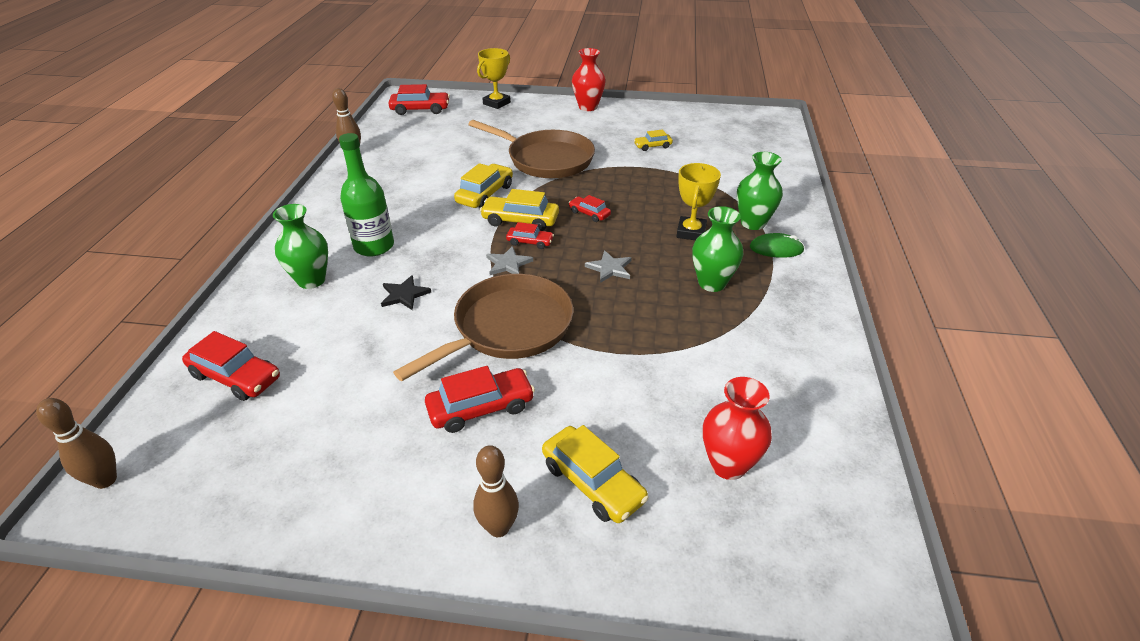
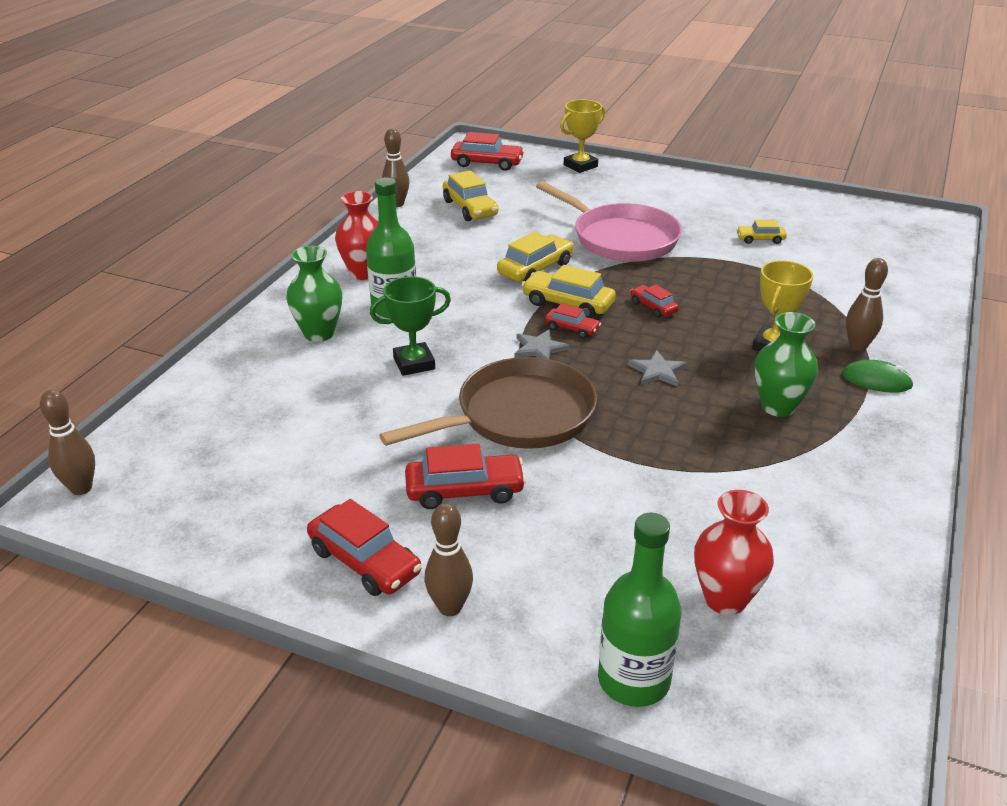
camera: 15 degrees right, 5 degrees down
(236, 377) = (221, 416): red car -> red car (364, 561)
(404, 295) = (414, 363): black star -> green trophy
(546, 159) = (620, 238): brown pan -> pink pan
(588, 107) = (693, 183): red vase -> red vase (363, 273)
(592, 482) = (564, 586): yellow car -> yellow car (470, 208)
(679, 562) = (633, 680): none -> green bottle
(753, 223) = (857, 346): green vase -> brown bowling pin

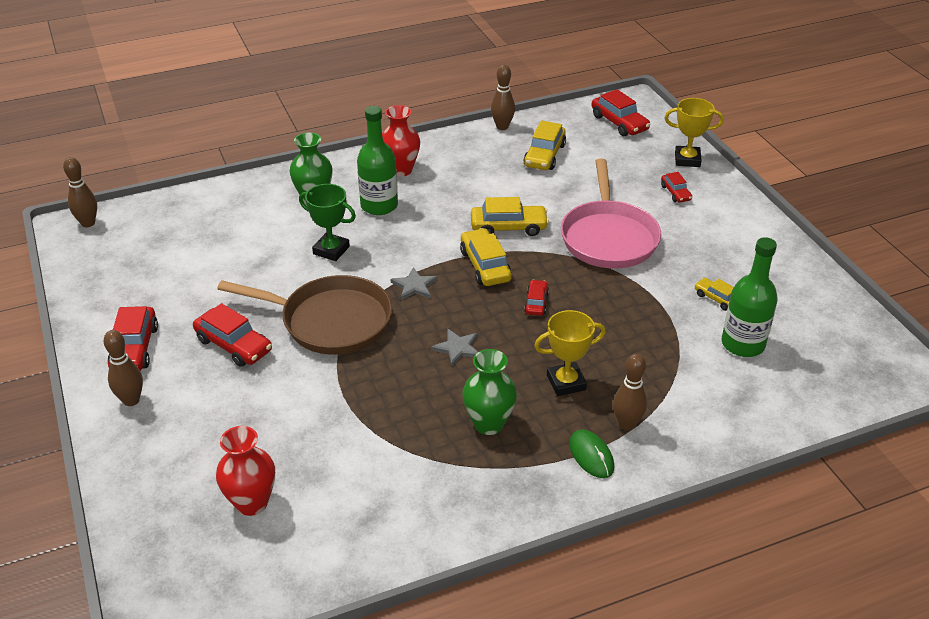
camera: 45 degrees right, 5 degrees up
(572, 329) = (457, 285): red car -> red car (675, 193)
(633, 680) = (144, 502): green bottle -> green bottle (743, 344)

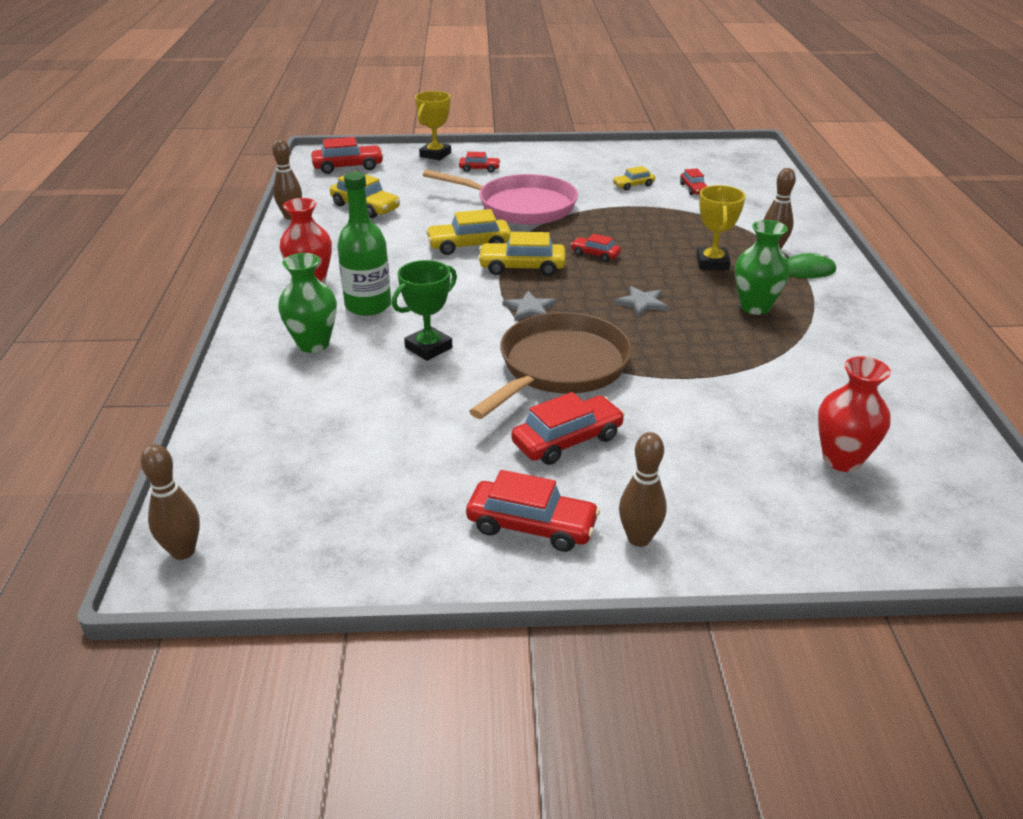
camera: 70 degrees left, 5 degrees down
(508, 227) = (469, 245): yellow car -> yellow car turned 120 degrees counterclockwise
(743, 344) = (693, 189): green bottle -> red car

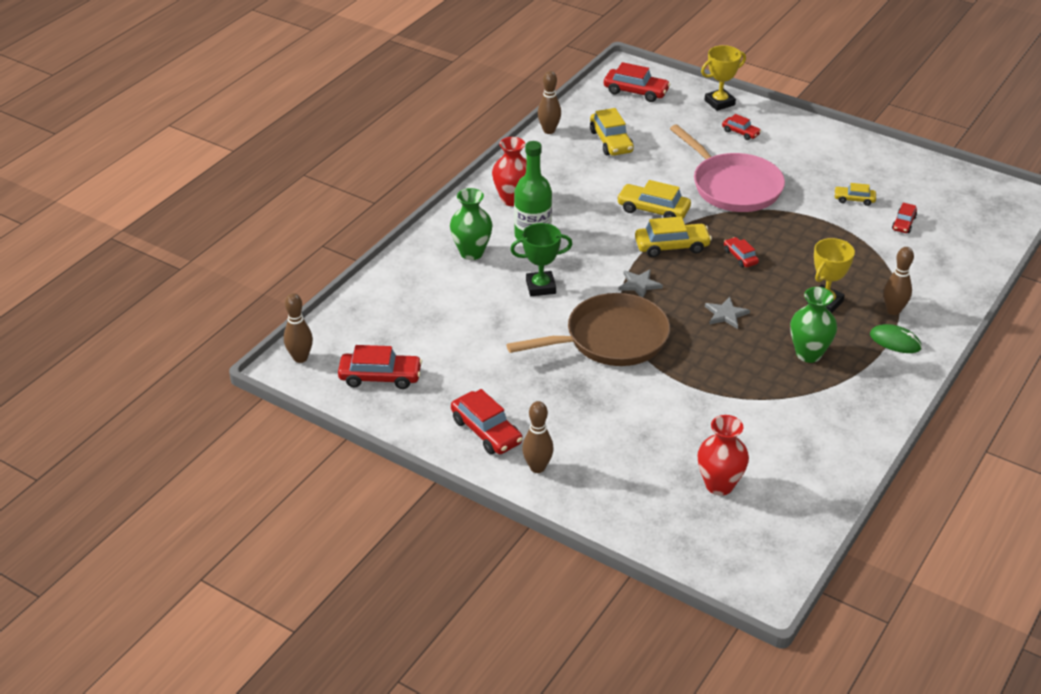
camera: 35 degrees right, 5 degrees up
(522, 267) = (672, 246): yellow car -> yellow car turned 135 degrees clockwise
(567, 440) = (561, 391): red car -> red car (380, 377)

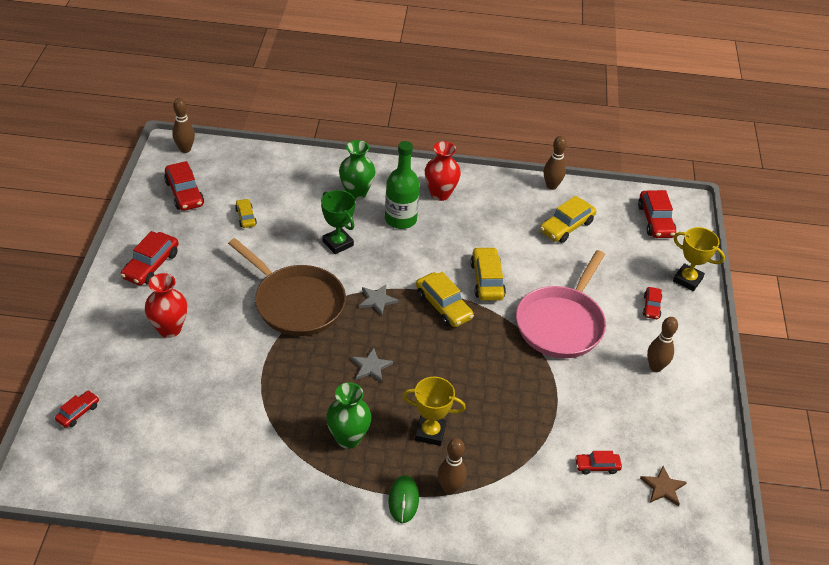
camera: 60 degrees right, 5 degrees up
(537, 467) = (123, 305): brown bowling pin -> brown bowling pin (655, 367)
(719, 485) = (147, 419): red vase -> red vase (169, 329)
(740, 257) = (459, 355): red car -> red car (78, 412)
(854, 199) = (608, 417): yellow car -> yellow car (246, 217)
(939, 198) = (663, 487): none -> brown star

